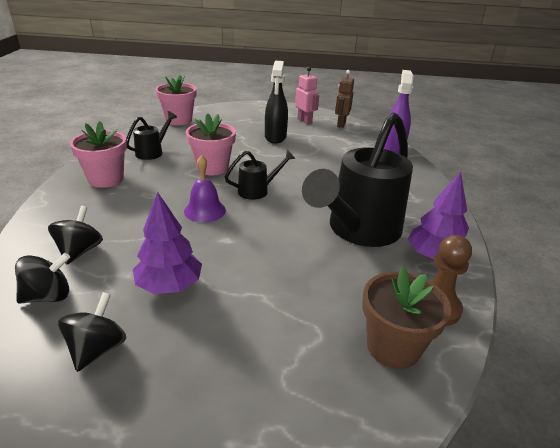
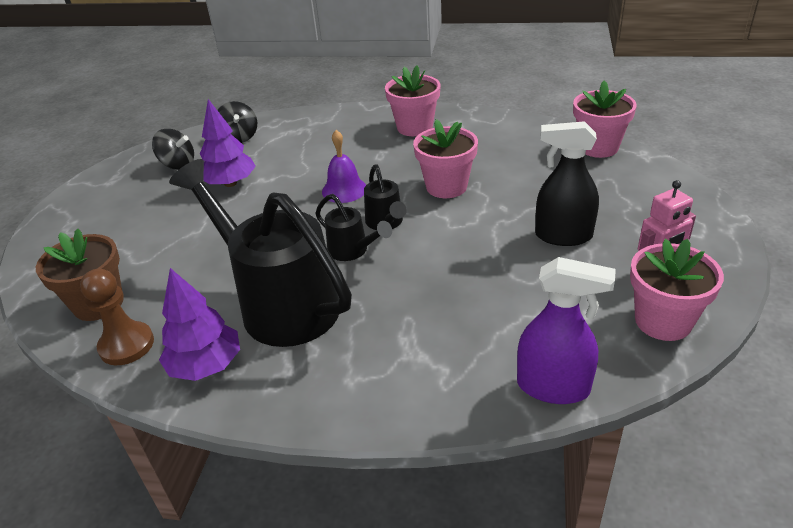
camera: 100 degrees right, 5 degrees up
(80, 251) = (290, 138): black spinning top -> none
(152, 152) = (485, 143): black watering can -> black watering can (352, 251)
(341, 124) = (663, 321): brown robot -> pink flower pot

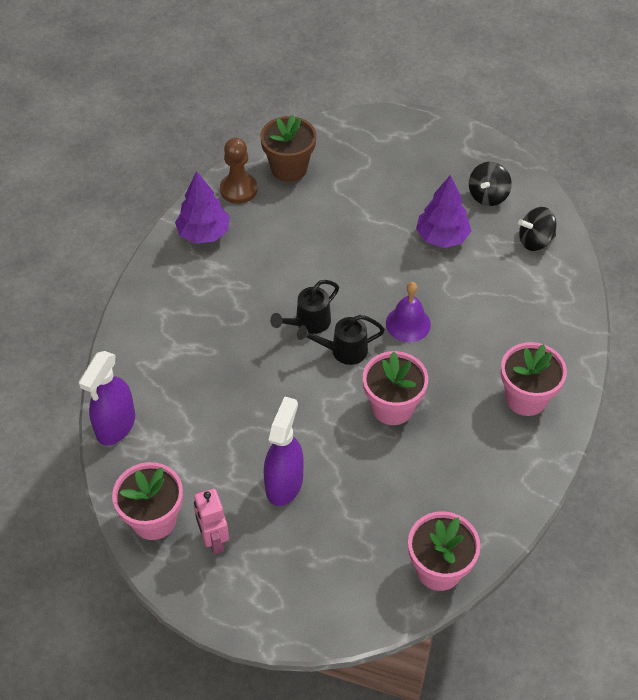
camera: 95 degrees right, 15 degrees up
(280, 303) = (256, 273): black watering can -> none
(563, 236) = (284, 483): black spray bottle -> purple spray bottle

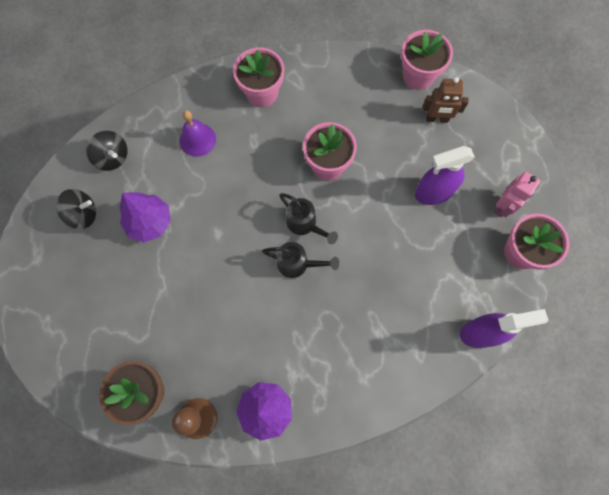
camera: 125 degrees left, 20 degrees up
(367, 549) = (437, 119): none -> brown robot
(408, 324) = (250, 197): purple bell -> purple bell (197, 139)

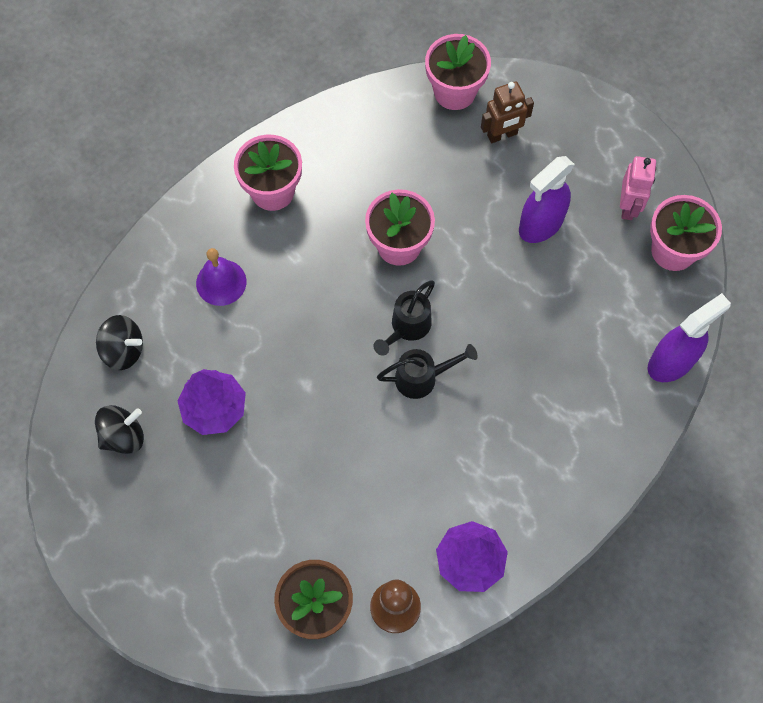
camera: 25 degrees left, 5 degrees down
(305, 224) = (407, 327): black watering can -> black watering can turned 105 degrees clockwise

